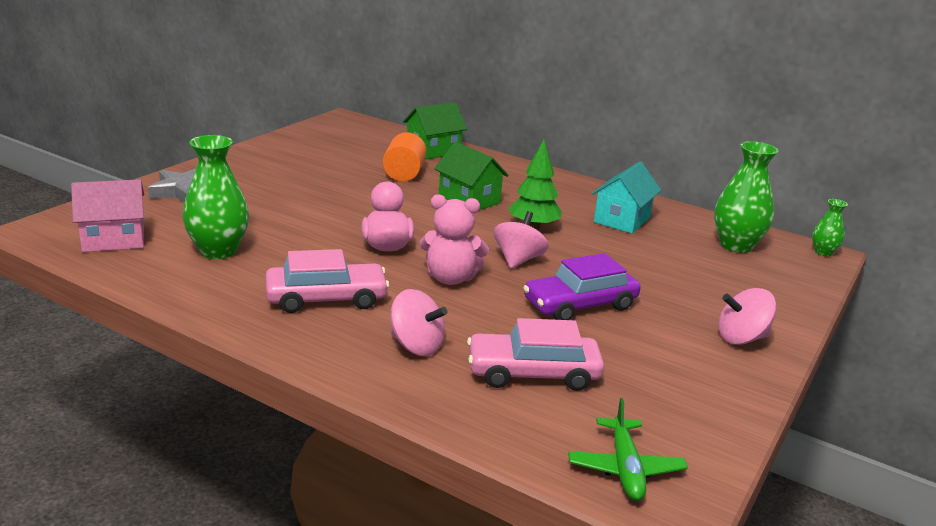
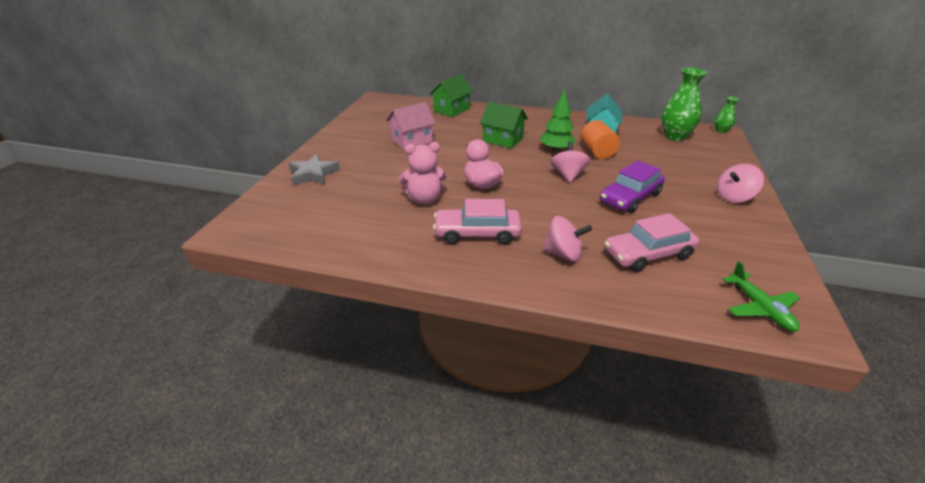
camera: 15 degrees left, 10 degrees up
(114, 239) = (292, 224): pink house -> pink house (412, 141)
(218, 251) = (375, 215): green vase -> none
(326, 298) = (477, 233): pink car -> pink car turned 150 degrees counterclockwise
(404, 174) = (448, 130): orange cylinder -> orange cylinder (597, 152)
(450, 278) = (540, 198): pink teddy bear -> pink teddy bear (424, 199)

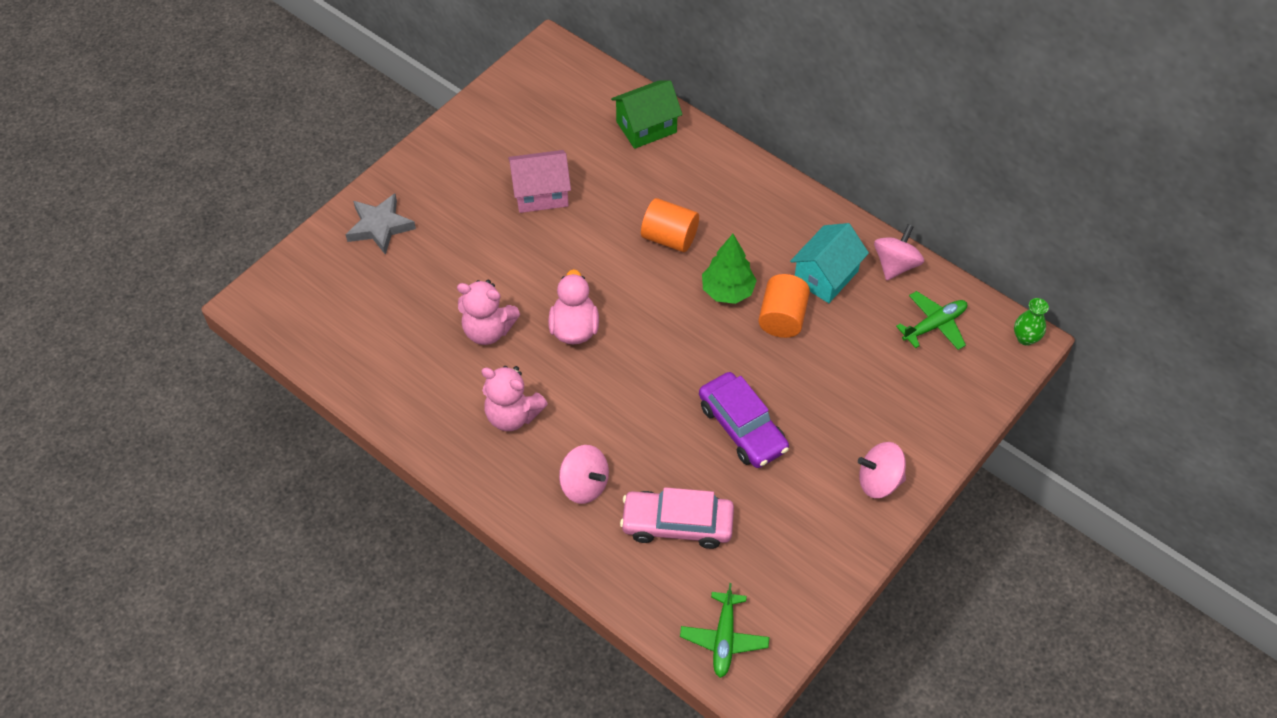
camera: 25 degrees right, 20 degrees up
(477, 233) = (512, 415): pink car -> pink teddy bear
(503, 140) = (669, 238): green house -> orange cylinder
(568, 175) = (699, 353): pink spinning top -> pink spinning top (895, 265)
(630, 197) = (742, 427): purple car -> purple car turned 105 degrees counterclockwise
(674, 136) = (934, 325): green vase -> green plane

